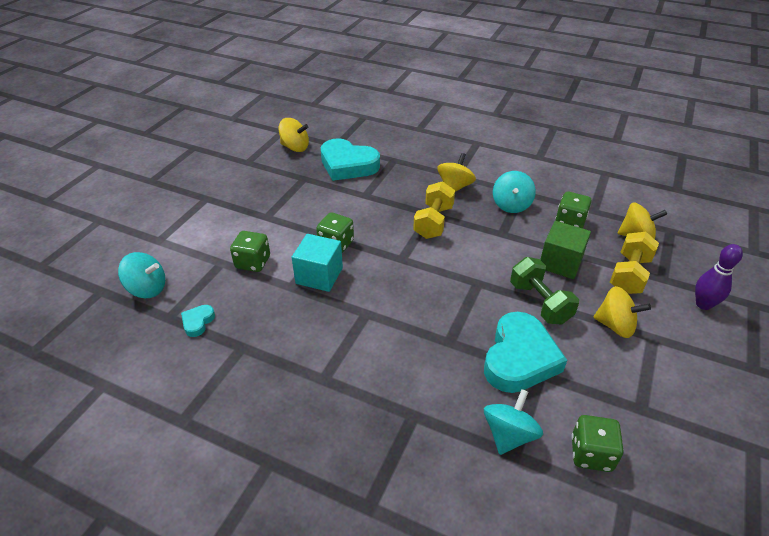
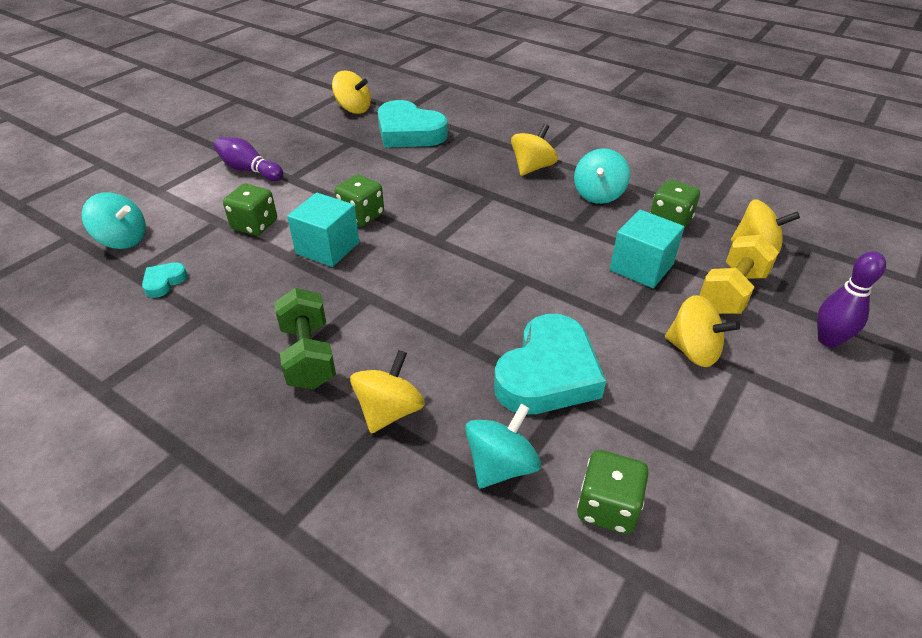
camera: 10 degrees right, 0 degrees up
(229, 213) = (249, 170): none -> purple bowling pin
(414, 405) = (389, 411): none -> yellow spinning top
(433, 222) = (491, 204): yellow dumbbell -> none
(539, 303) = (597, 311): green dumbbell -> green dumbbell (308, 355)
(560, 263) = (641, 267): green cube -> turquoise cube

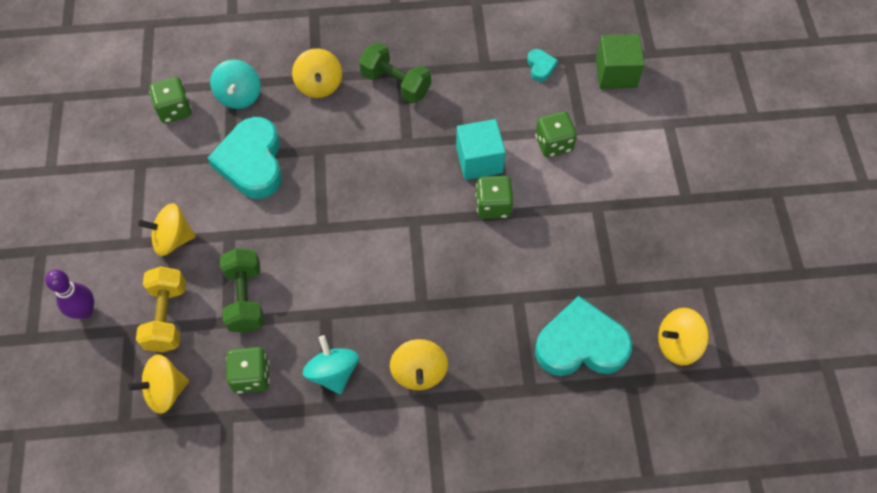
camera: 140 degrees right, 20 degrees up
(123, 240) = (616, 73): turquoise spinning top -> green cube
(249, 170) = (639, 190): purple bowling pin -> none
(641, 267) = (245, 298): turquoise cube -> green dumbbell

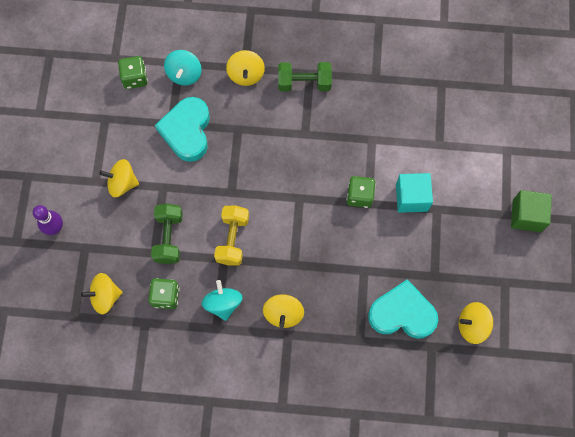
camera: 10 degrees right, 10 degrees up
(167, 317) = (112, 242): yellow dumbbell -> yellow dumbbell (232, 239)
(395, 83) = (304, 83): green dumbbell -> green dumbbell turned 45 degrees counterclockwise
(479, 160) = (356, 157): turquoise cube -> turquoise cube (411, 197)
(540, 67) = (418, 86): turquoise heart -> none
(553, 143) = (415, 153): green dice -> none
(616, 73) = (475, 101): green cube -> green cube (526, 215)

